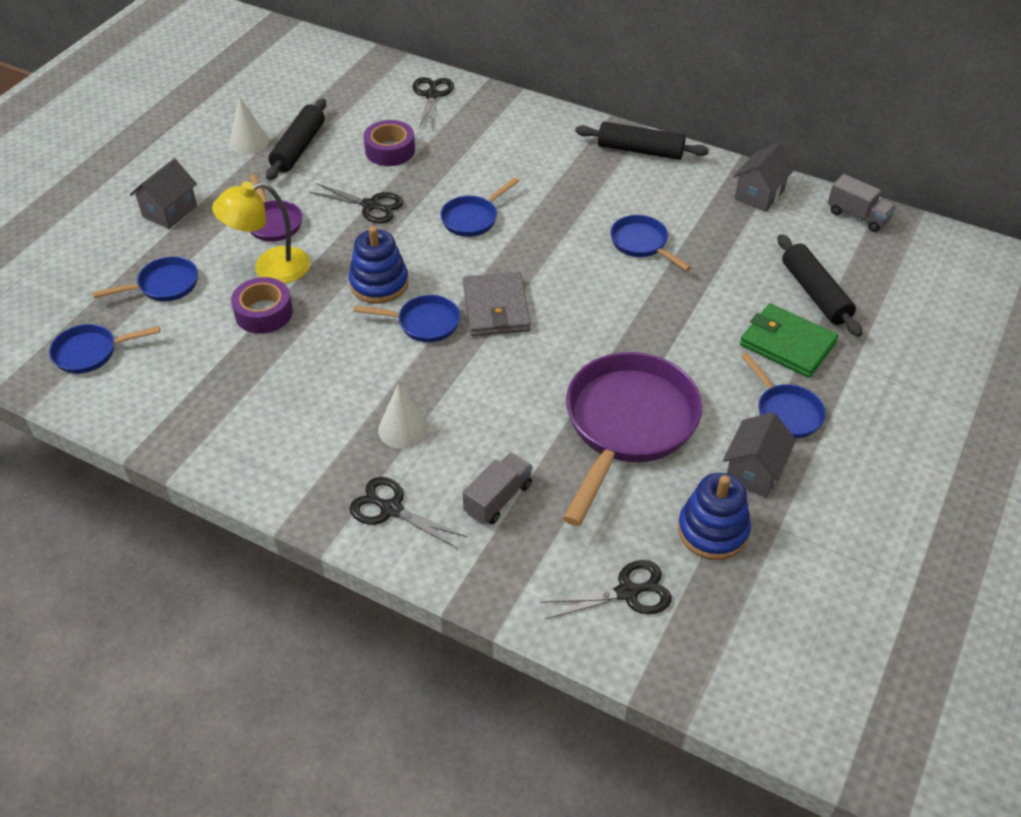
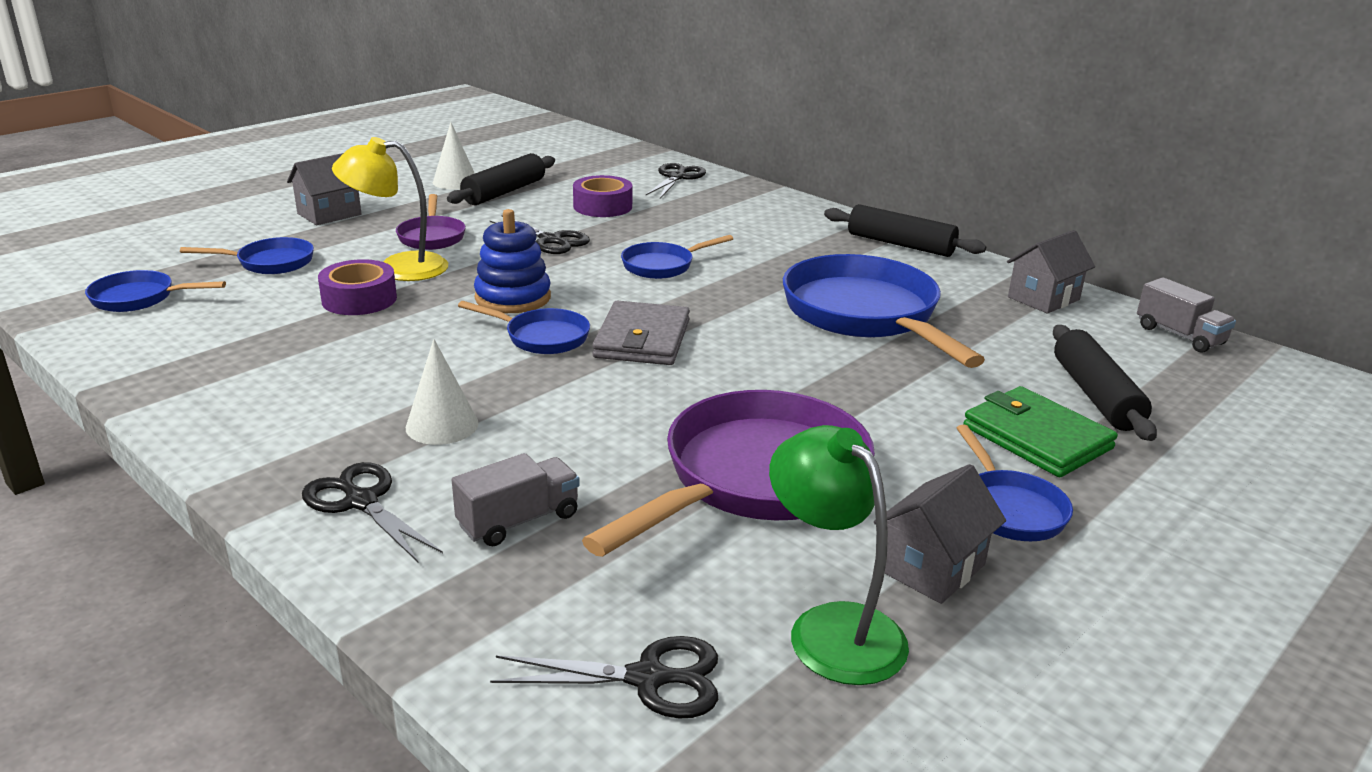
camera: 15 degrees right, 20 degrees down
(642, 244) = (865, 315): blue pan -> blue pan, size x2.03
(712, 531) = (832, 627): blue stacking toy -> green lamp

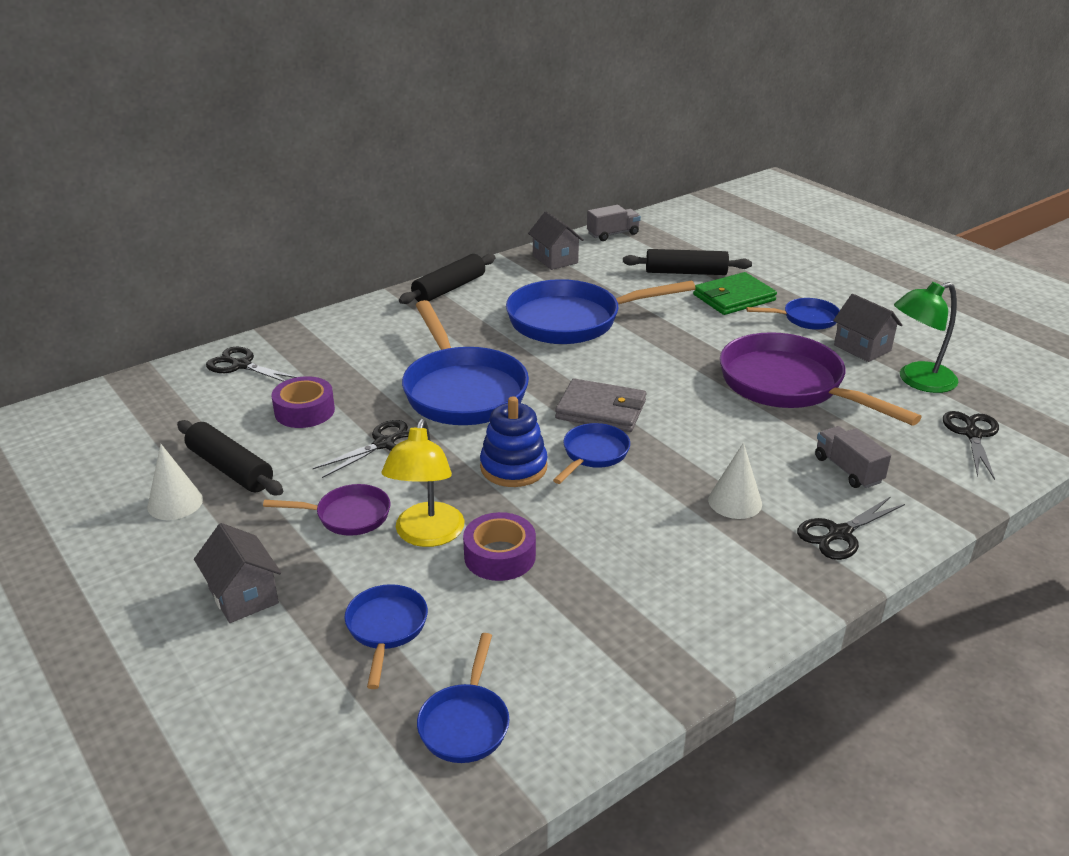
camera: 80 degrees left, 5 degrees up
(662, 266) = (462, 390): blue pan -> blue pan, size x2.03

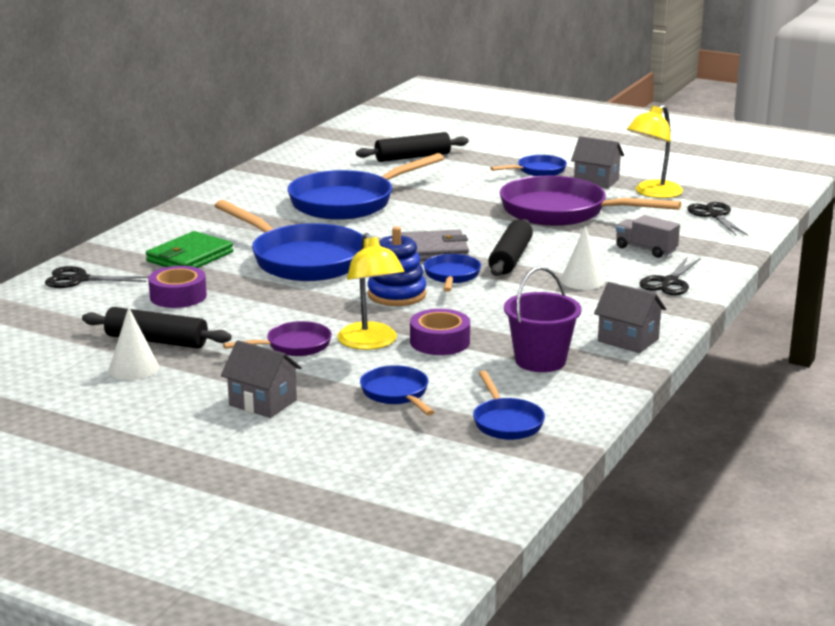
camera: 25 degrees left, 10 degrees down
(384, 444) = (274, 302): black scissors -> none
(449, 289) = (214, 199): black rolling pin -> black rolling pin (511, 258)
(555, 259) = (289, 166): grey house -> grey house (628, 340)
(587, 625) = (540, 361): none -> purple bucket
(613, 234) = (322, 141): grey truck -> none
(733, 298) = (468, 167): green wallet -> green wallet (190, 257)
(917, 381) = (652, 193): green lamp -> yellow lamp

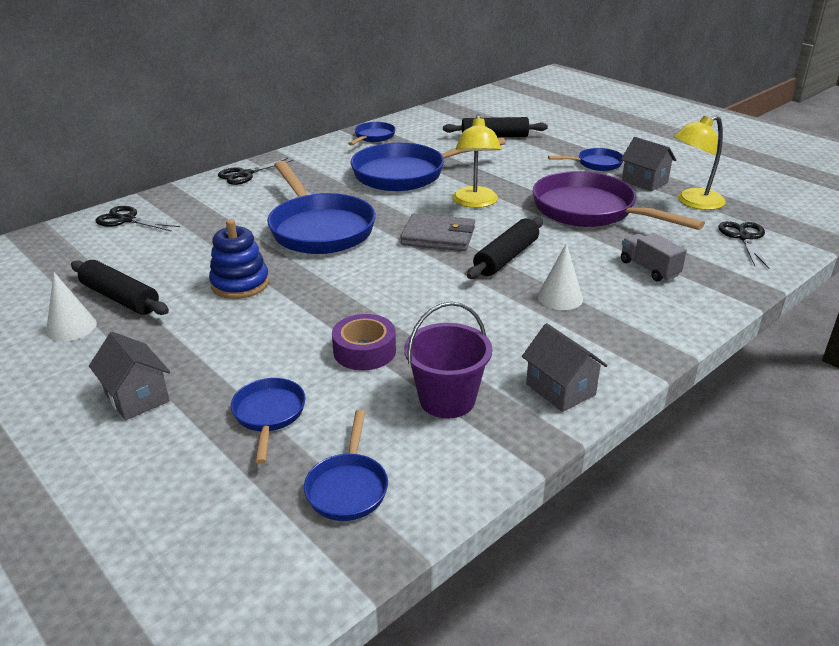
camera: 20 degrees right, 10 degrees up
(178, 296) = (184, 251): purple tape -> none
(190, 257) = (231, 210): green wallet -> none
(293, 346) = (227, 328): purple pan -> none
(371, 343) = (299, 339): yellow lamp -> yellow lamp (475, 202)
(397, 294) = (369, 283): blue stacking toy -> blue stacking toy (240, 284)
(451, 276) = (436, 269): blue pan -> blue pan (373, 137)
(669, 282) = (651, 316): black scissors -> black scissors (245, 174)

